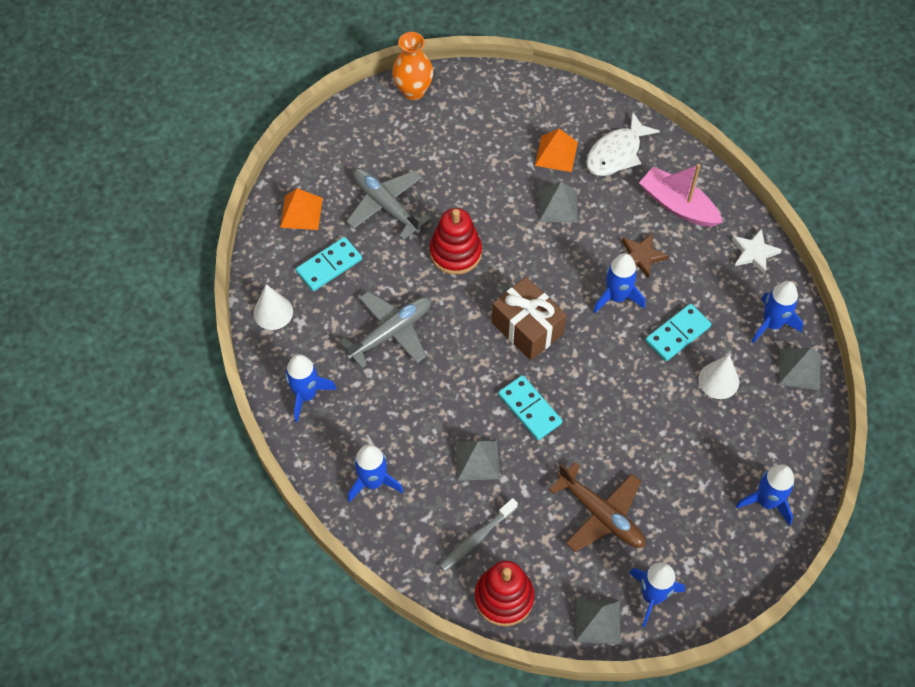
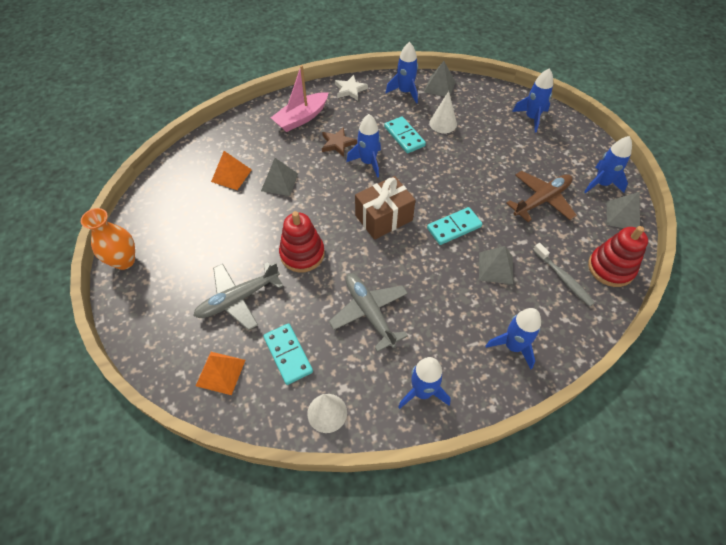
camera: 80 degrees left, 5 degrees down
(616, 153) = (245, 141): white fish -> none

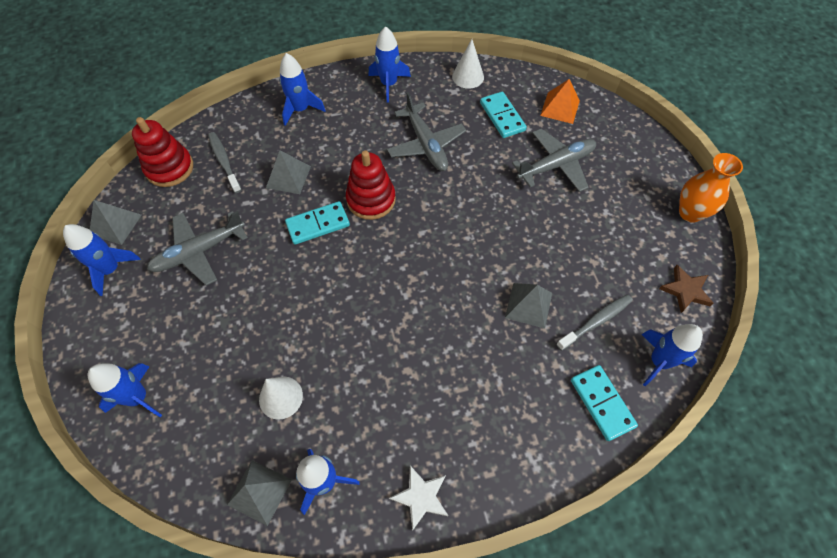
camera: 175 degrees left, 5 degrees up
(231, 175) = (596, 321): orange pyramid -> grey toothbrush
(301, 118) = (505, 429): pink boat -> none
(302, 254) = (493, 206): red stacking toy -> red stacking toy (371, 199)
(337, 143) = (448, 368): brown star -> brown star (685, 290)
(368, 162) = (407, 329): blue rocket -> blue rocket (659, 361)
(383, 218) = (397, 243): brown gift -> none
(404, 136) = (347, 374): turquoise domino -> turquoise domino (602, 403)
(541, 200) = (199, 251): brown plane -> grey plane

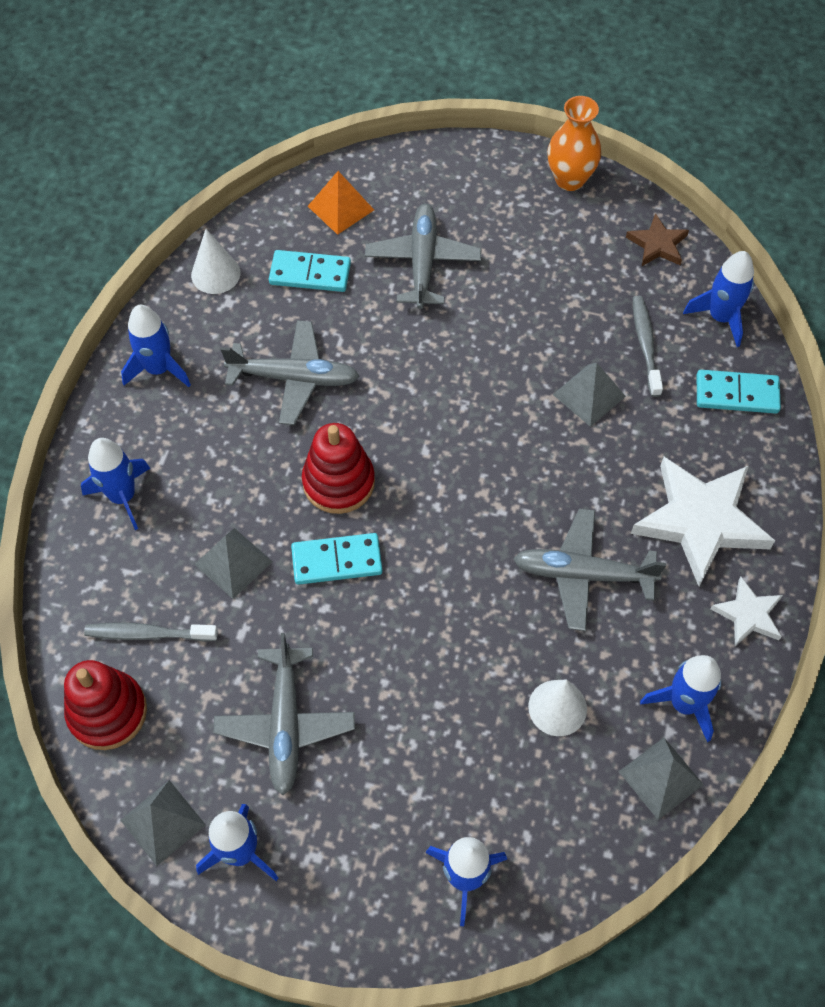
camera: 60 degrees left, 0 degrees up
(318, 224) = (337, 561): turquoise domino -> turquoise domino turned 75 degrees clockwise
(388, 367) = (583, 574): none -> grey plane
(477, 426) = (700, 521): none -> white star

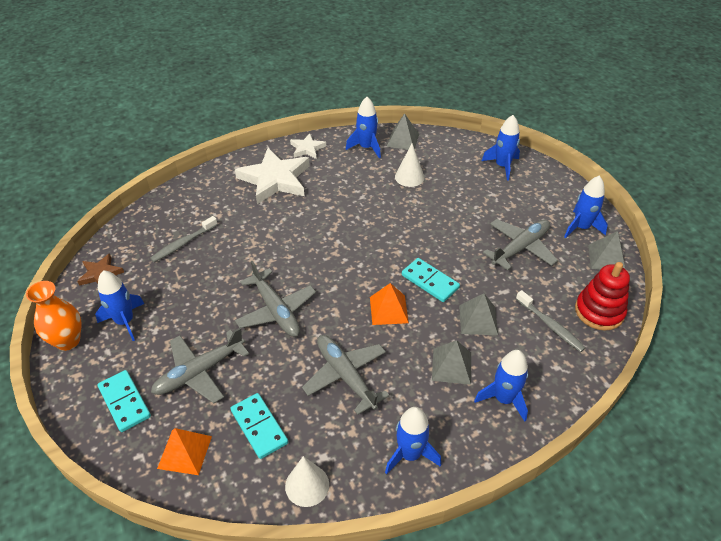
camera: 130 degrees left, 15 degrees down
(338, 482) = (388, 309): red stacking toy -> orange pyramid
(583, 574) = (341, 199): grey plane -> grey plane (276, 310)
(589, 395) = (237, 247): grey pyramid -> grey pyramid (451, 366)
(720, 317) = (140, 226): blue rocket -> blue rocket (125, 321)
(737, 394) = (188, 199): turquoise domino -> turquoise domino (124, 402)

